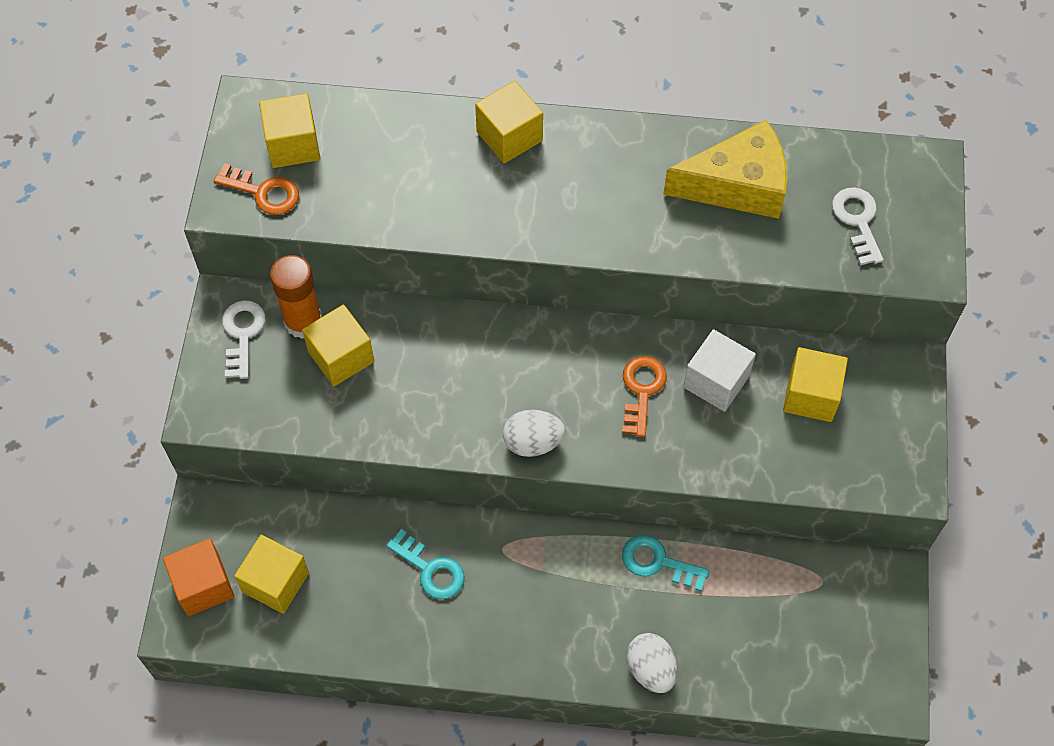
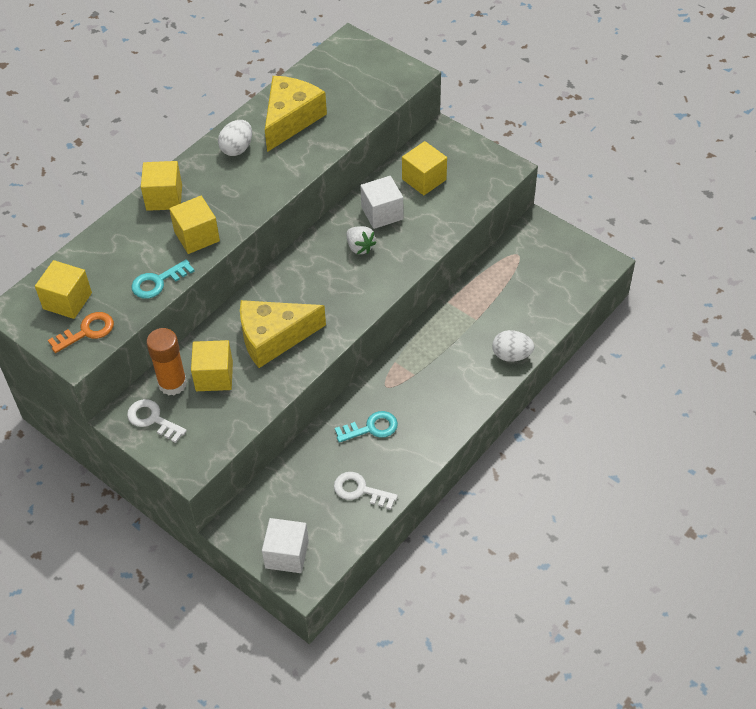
camera: 55 degrees left, 10 degrees down
(203, 585) = (287, 554): orange cube -> white cube
(275, 582) = (316, 513): yellow cube -> yellow cube (197, 236)
(437, 383) = (273, 338): none -> yellow cheese
(533, 442) = (350, 312): white egg -> white egg (237, 149)
(642, 390) = (360, 247): orange key -> white strawberry
(658, 562) = (451, 318): turquoise key -> turquoise key (158, 282)
(857, 221) = (357, 85): white key -> white key (360, 490)

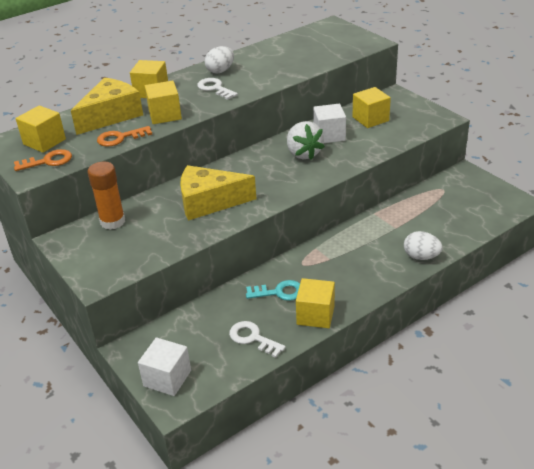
camera: 15 degrees right, 15 degrees down
(152, 419) = (84, 243): white key -> white key (215, 88)
(158, 282) = (120, 138): turquoise key -> orange key
(214, 376) = (149, 221): yellow cube -> yellow cube (315, 315)
(291, 119) = (269, 59): yellow cheese -> yellow cheese (111, 115)
(360, 247) = (303, 154): white strawberry -> white strawberry, size x1.55

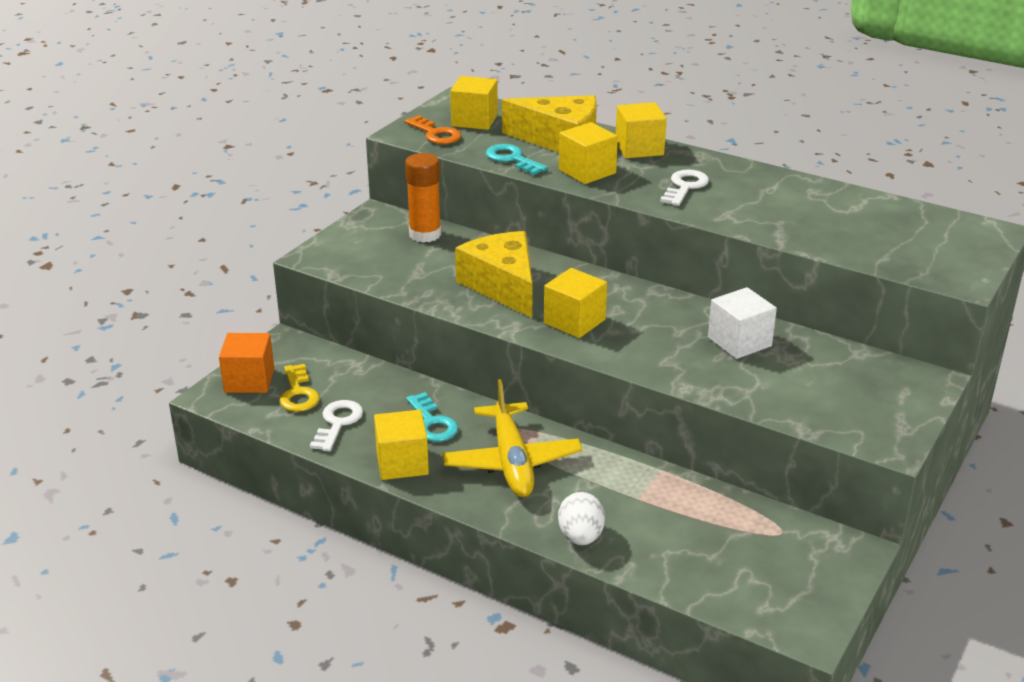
camera: 65 degrees right, 5 degrees down
(120, 138) = (512, 159): orange key -> turquoise key
(167, 378) = (249, 380): white cube -> orange cube
(203, 353) = (298, 393): none -> yellow key
(220, 71) = (739, 179): white egg -> none
(303, 154) = (670, 330): white strawberry -> none
(338, 267) = (511, 462): none -> yellow plane
(370, 119) = (822, 370): yellow cube -> yellow cube (574, 321)

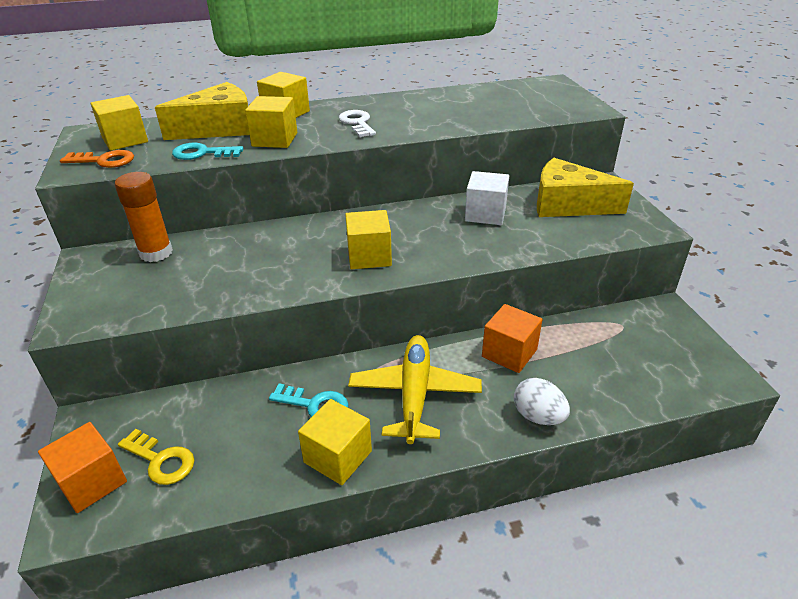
camera: 45 degrees left, 5 degrees up
(338, 423) = (235, 462): white key -> none
(503, 286) = (279, 259): yellow cheese -> yellow cheese (567, 204)
(511, 462) = (414, 394): yellow plane -> yellow plane turned 120 degrees counterclockwise
(634, 484) = (509, 353): none -> orange cube

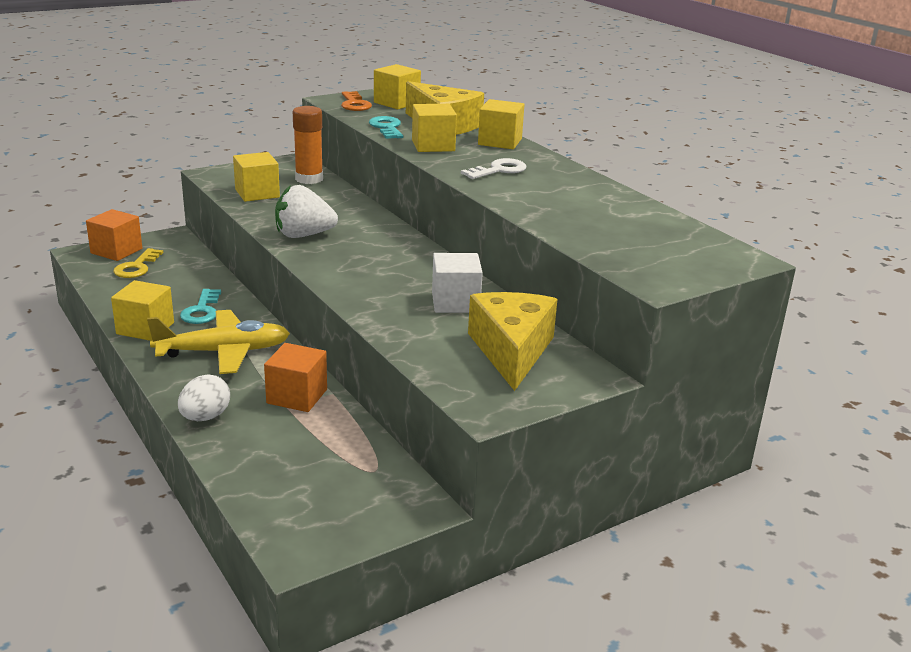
camera: 70 degrees right, 10 degrees down
(311, 272) = (303, 235): none -> white strawberry
(369, 256) = (339, 255): yellow cube -> yellow cube (257, 193)

